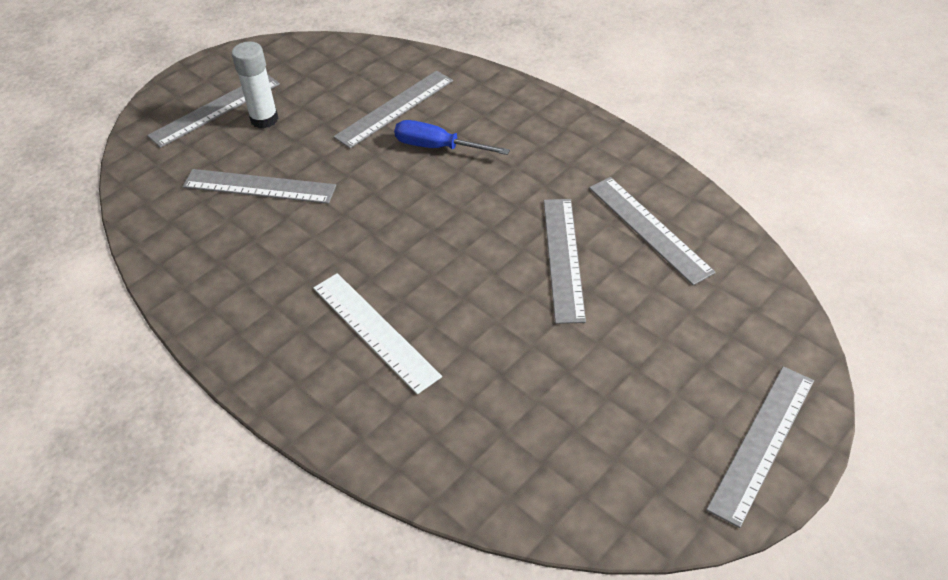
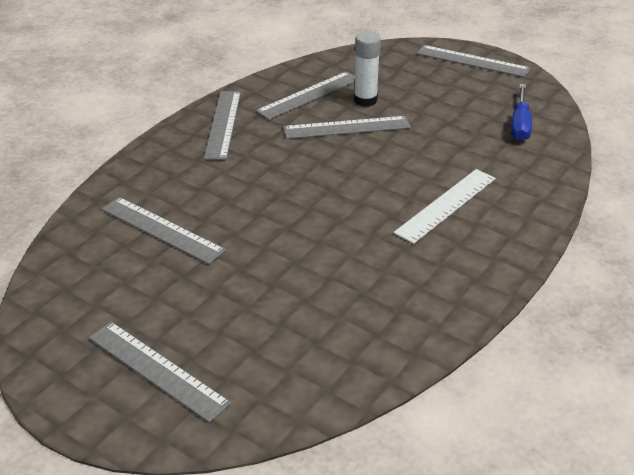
camera: 100 degrees left, 10 degrees down
(259, 186) = (289, 303): grey ruler -> grey ruler (223, 124)
(264, 119) = (177, 322): white glue stick -> white glue stick (365, 100)
(438, 147) = (222, 197): blue screwdriver -> blue screwdriver (520, 124)

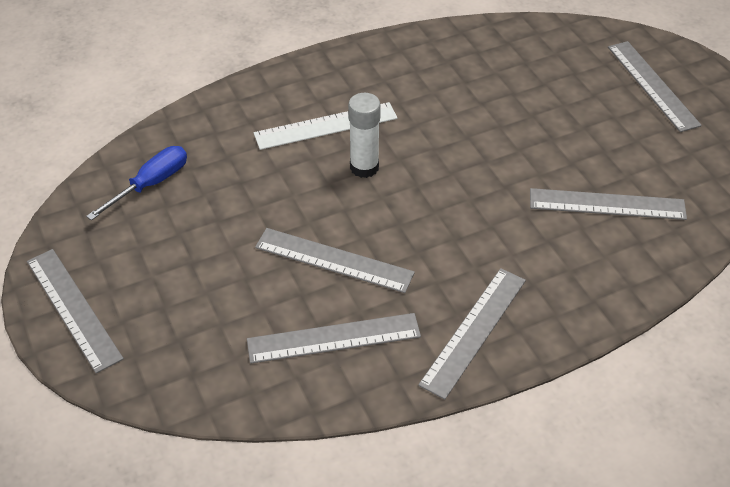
camera: 150 degrees left, 10 degrees up
(162, 229) = (607, 204): grey ruler -> grey ruler turned 60 degrees counterclockwise
(365, 100) = (274, 296): white glue stick -> white glue stick (364, 167)

